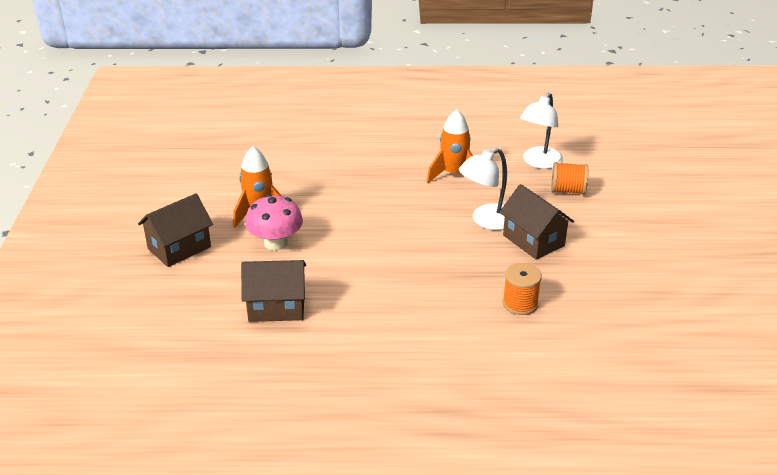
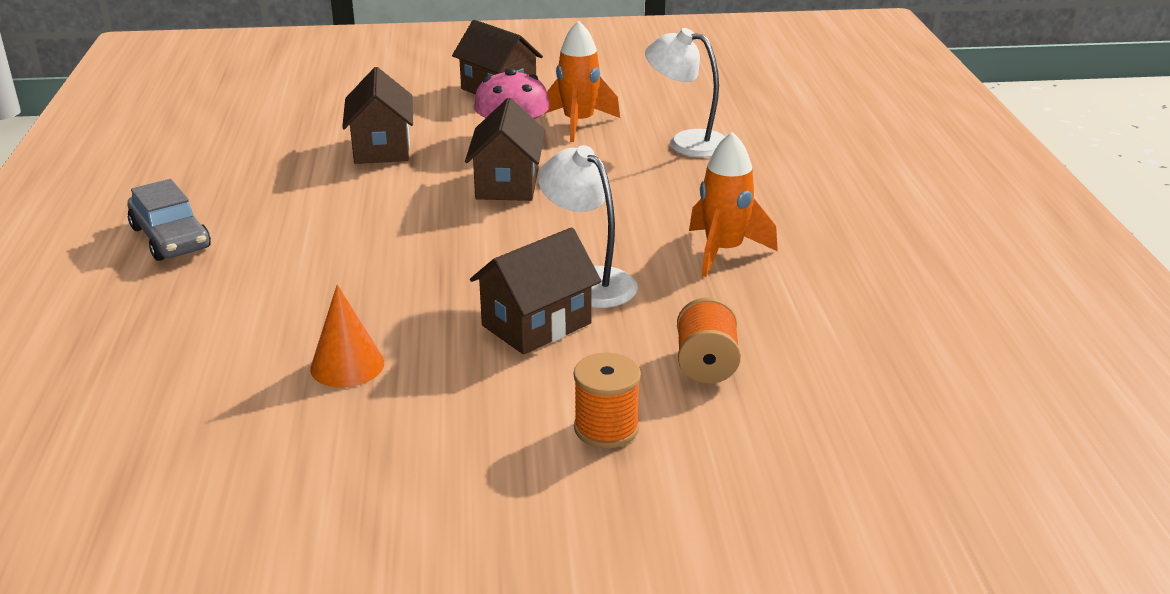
camera: 85 degrees right, 5 degrees down
(353, 247) = (507, 184): none -> brown house
(418, 410) = (170, 238): none -> grey car
(520, 303) = (368, 309): orange spool -> orange spool (606, 428)
(539, 162) = (798, 335): white lamp -> white lamp (686, 142)
(582, 309) = (347, 365): none -> orange cone

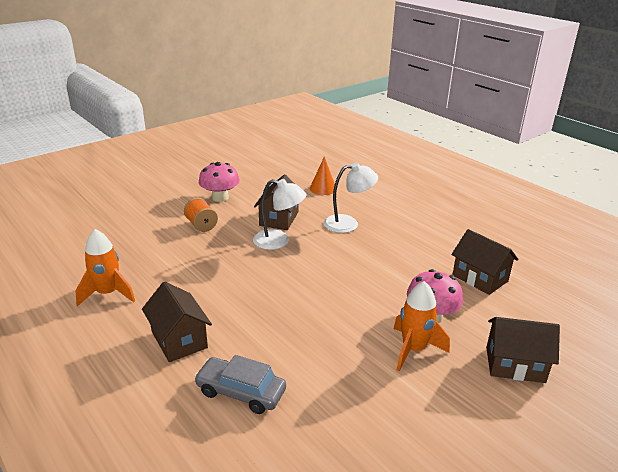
camera: 145 degrees right, 0 degrees up
(170, 238) = (461, 203): grey car -> grey car (241, 392)
(507, 184) = (382, 279): brown house -> brown house (179, 340)
(606, 428) = (220, 197): orange spool -> pink mushroom
(686, 142) = (325, 361): white lamp -> white lamp (348, 223)
(723, 251) = (231, 278): orange rocket -> orange rocket (108, 294)

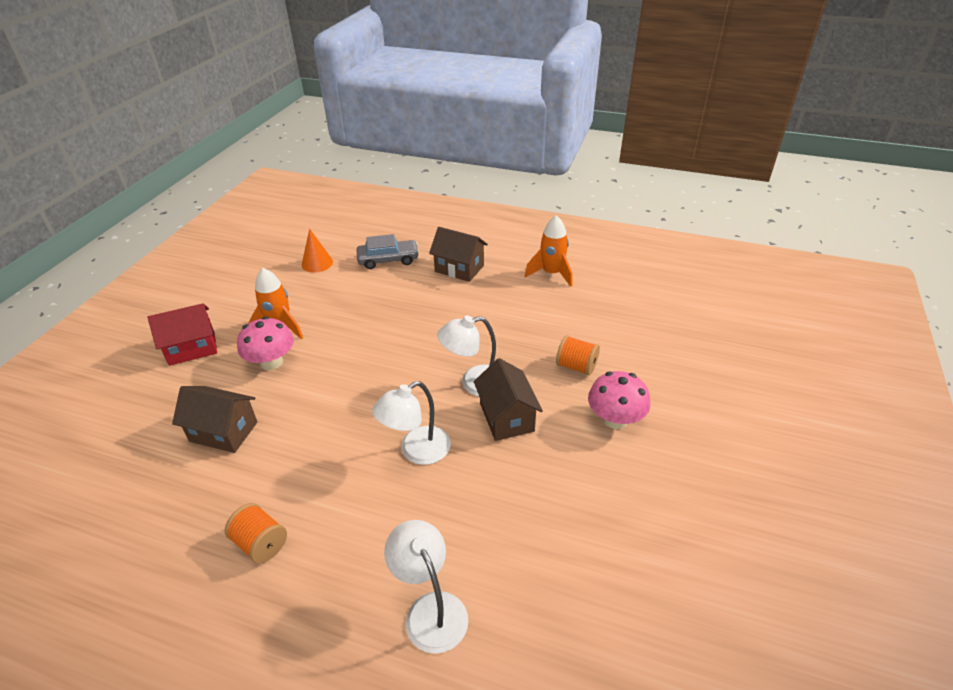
camera: 150 degrees right, 10 degrees up
(323, 188) = (506, 516): orange cone -> orange cone (317, 263)
(382, 178) = (430, 609): none -> white lamp
(458, 219) = (261, 543): none -> orange spool
(515, 364) = (192, 348): brown house -> red house

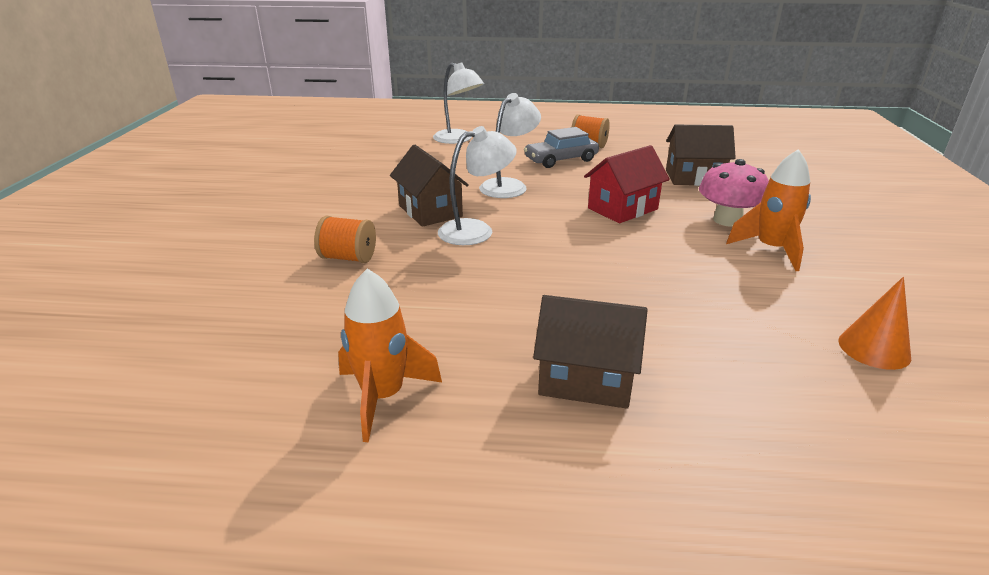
camera: 165 degrees right, 10 degrees down
(192, 348) = (838, 220): red house -> red house (622, 209)
(388, 260) = (748, 377): grey car -> grey car (561, 160)
(615, 419) = (310, 222): pink mushroom -> none

